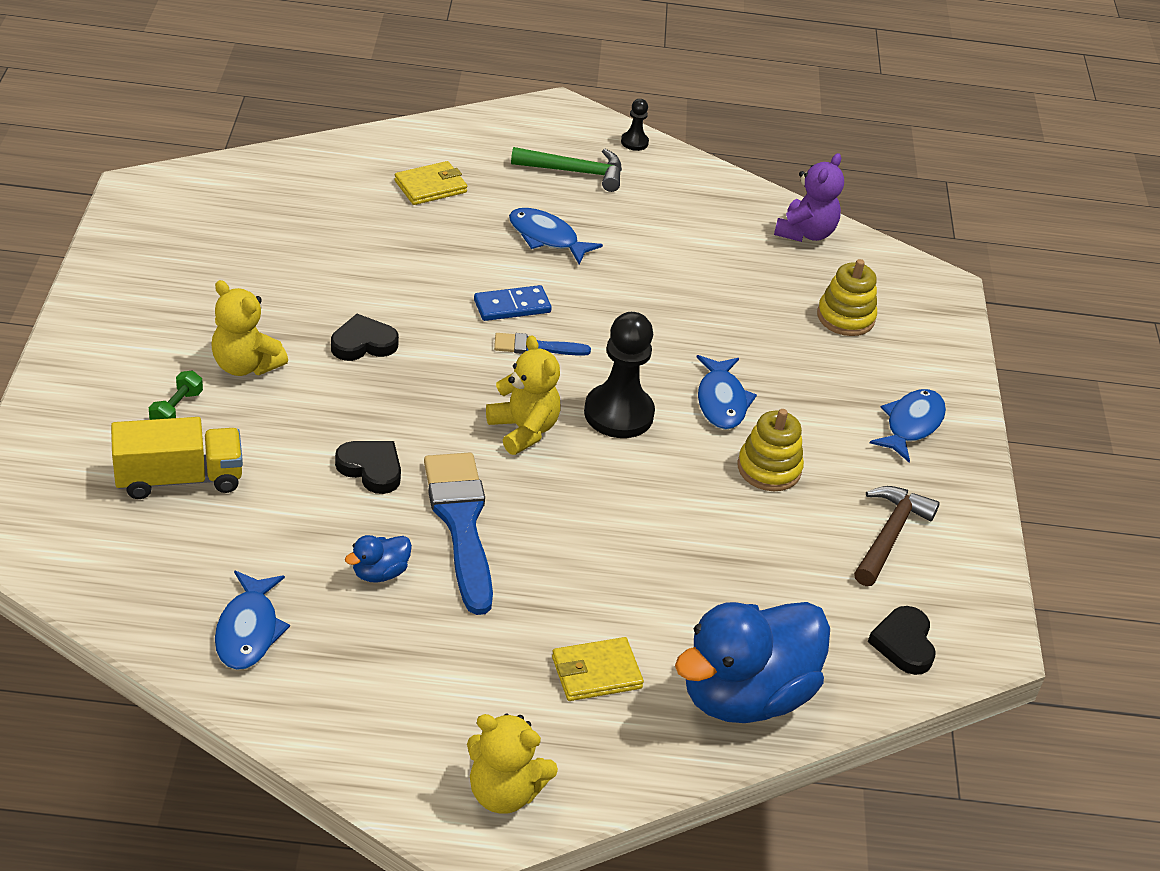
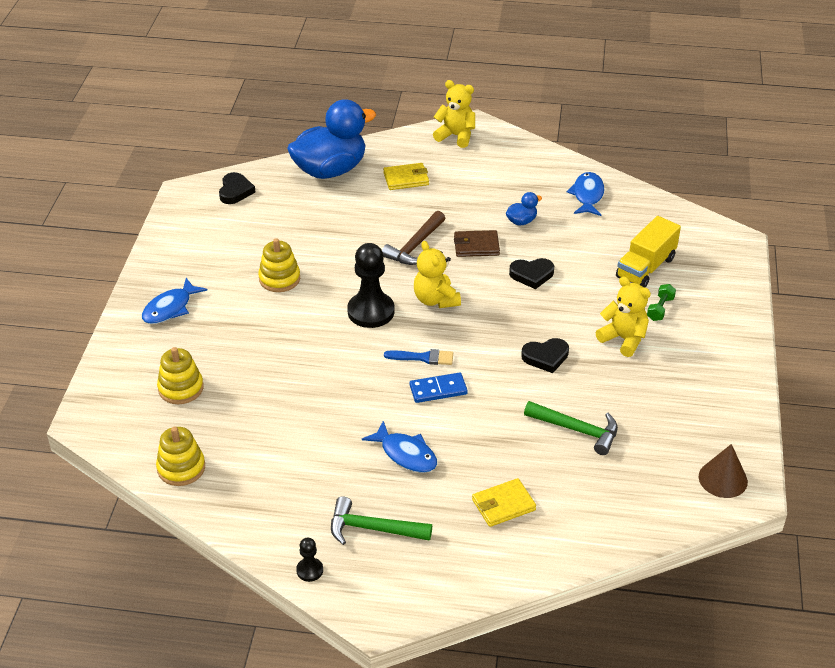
camera: 170 degrees left, 0 degrees up
(165, 201) = (723, 479): none -> brown cone
(179, 478) = (645, 268): yellow truck -> yellow truck turned 45 degrees counterclockwise
(334, 256) = (577, 430): none -> green hammer
(371, 469) = (532, 275): black heart -> black heart turned 45 degrees counterclockwise
(461, 523) = (476, 246): blue brush -> brown wallet
(721, 401) = (298, 321): blue fish -> none
(805, 233) = (181, 468): purple teddy bear -> yellow stacking toy
(889, 535) = (218, 242): brown hammer -> brown hammer (415, 246)

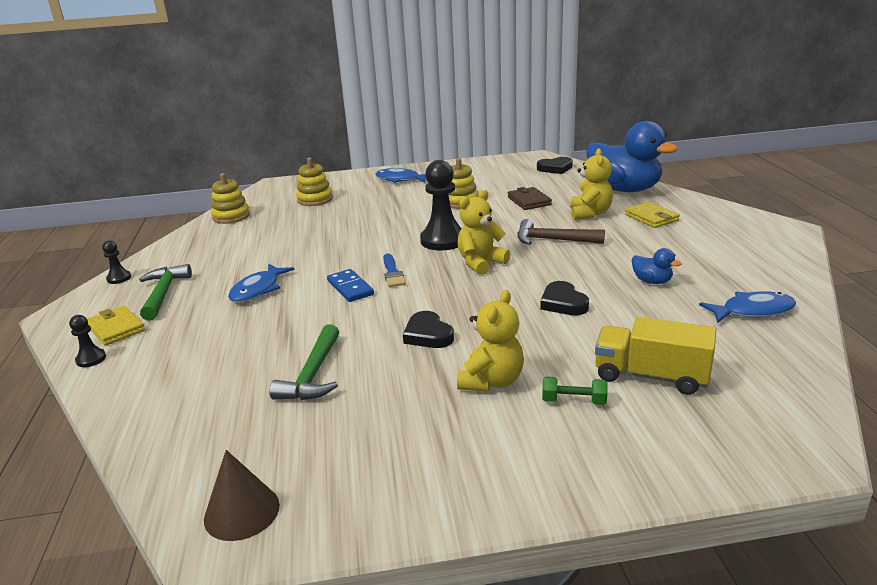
camera: 75 degrees right, 15 degrees down
(456, 136) = (754, 224): yellow teddy bear -> yellow teddy bear (590, 214)
(476, 246) = (583, 266): brown wallet -> brown wallet (529, 201)
(488, 578) = (91, 359): none -> black pawn
(503, 505) = (191, 350): yellow wallet -> yellow wallet (116, 328)

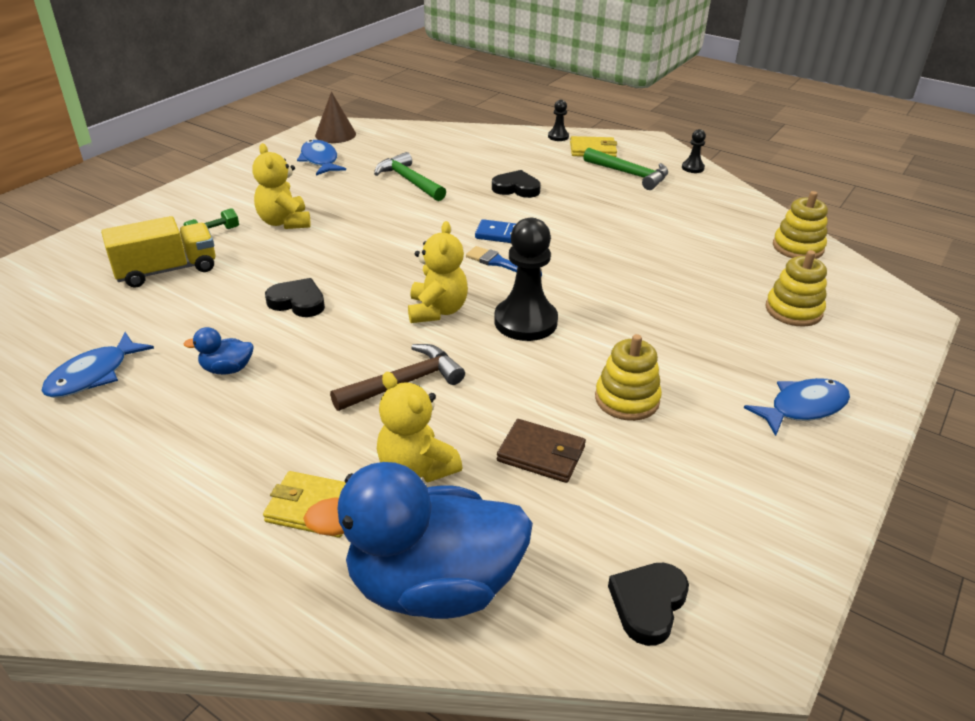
camera: 130 degrees right, 10 degrees up
(258, 290) = (572, 204): blue fish -> blue fish (320, 160)
(428, 335) = (376, 230): black heart -> black heart (516, 188)

